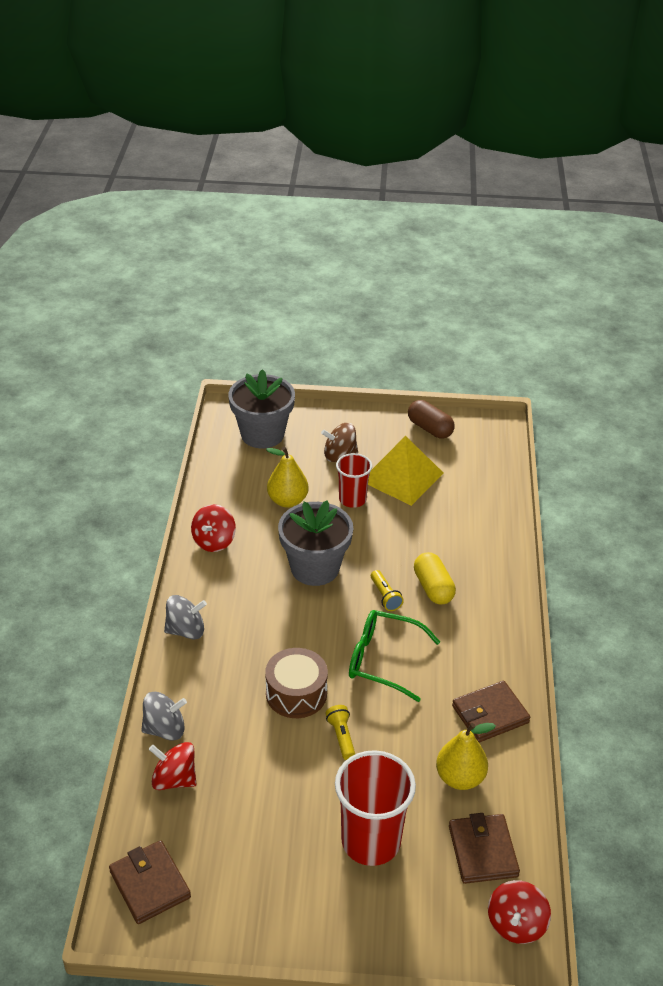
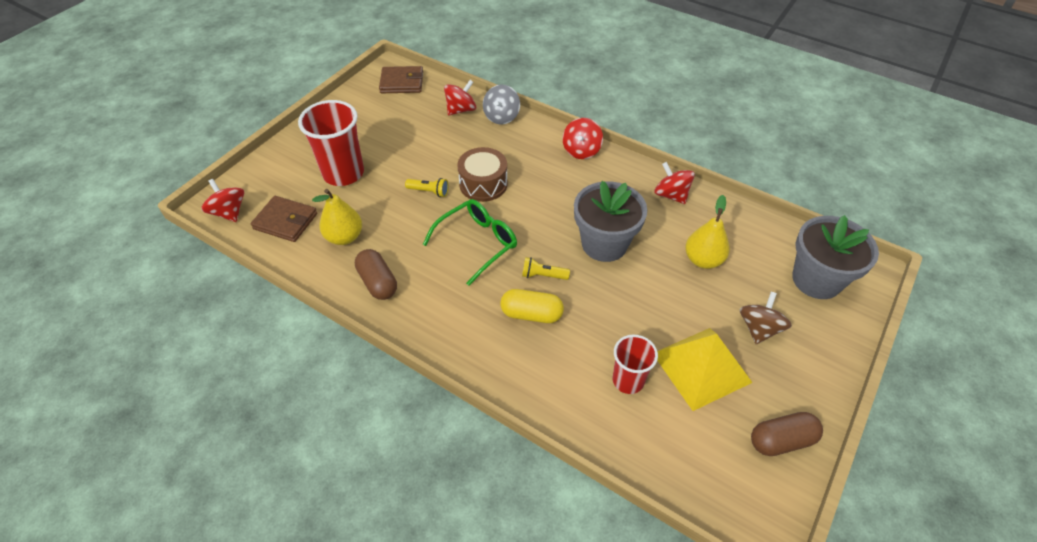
camera: 120 degrees right, 10 degrees up
(186, 630) = (581, 150): grey spinning top -> red spinning top
(352, 499) = (683, 309): red cup -> red cup (628, 380)
(490, 714) = (378, 282): brown wallet -> brown capsule

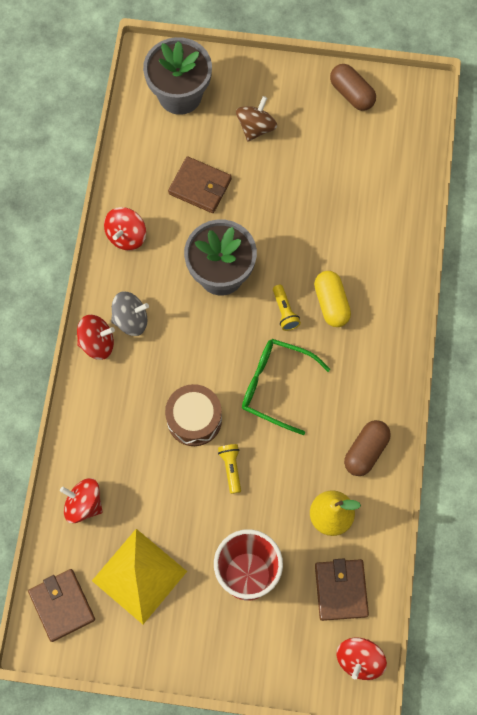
camera: 115 degrees left, 20 degrees up
(501, 116) = (76, 452): grey spinning top -> grey spinning top (131, 320)
(628, 380) = (356, 207): red cup -> none
(701, 367) = (316, 159): yellow pyramid -> yellow pyramid (139, 576)
(703, 260) = (200, 186): yellow pear -> brown wallet
(759, 328) = (256, 127): brown spinning top -> brown spinning top turned 120 degrees clockwise

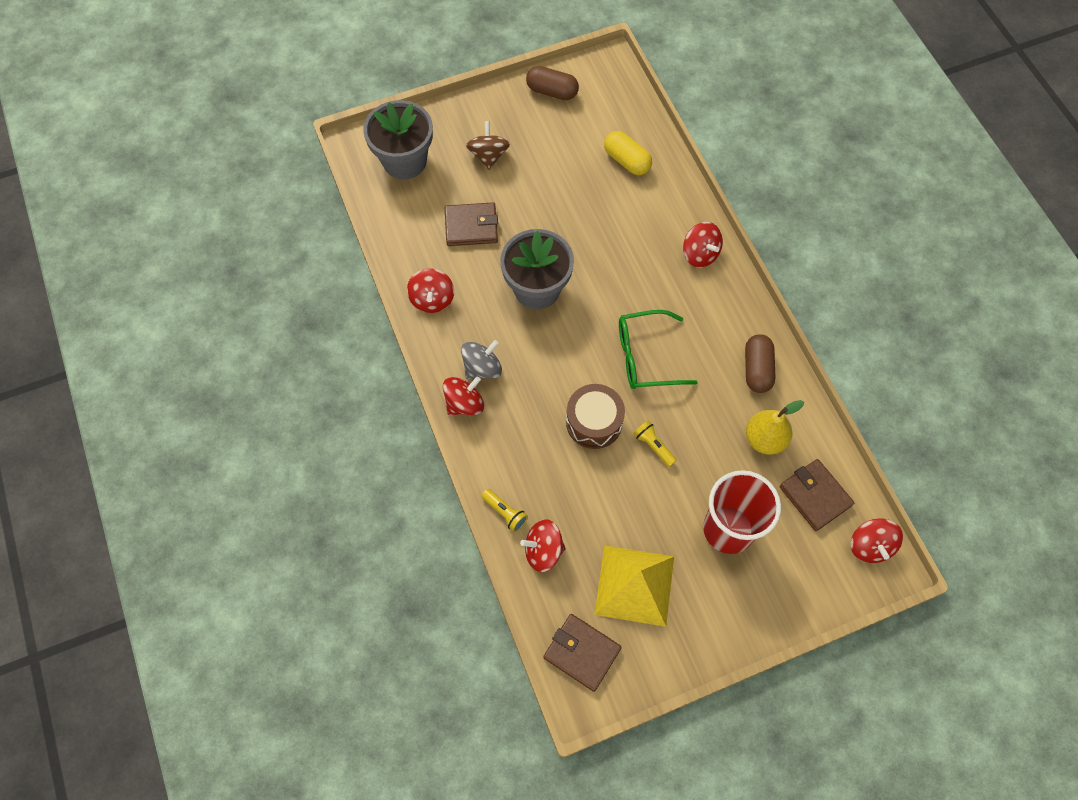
camera: 30 degrees left, 5 degrees down
(284, 311) = (612, 291): yellow flashlight -> yellow flashlight (505, 513)
(331, 303) = (647, 265): yellow capsule -> yellow capsule (626, 161)
(385, 319) = (700, 254): none -> red spinning top

